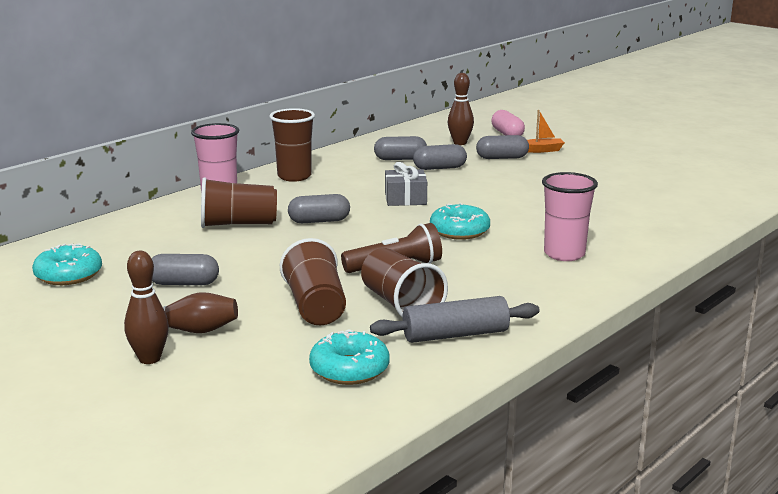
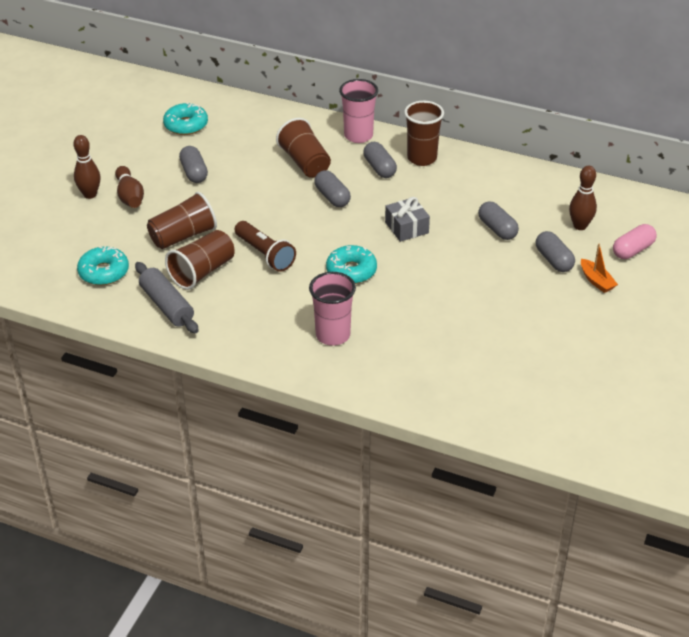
camera: 70 degrees right, 20 degrees up
(400, 159) = (506, 201): grey capsule -> grey capsule (379, 168)

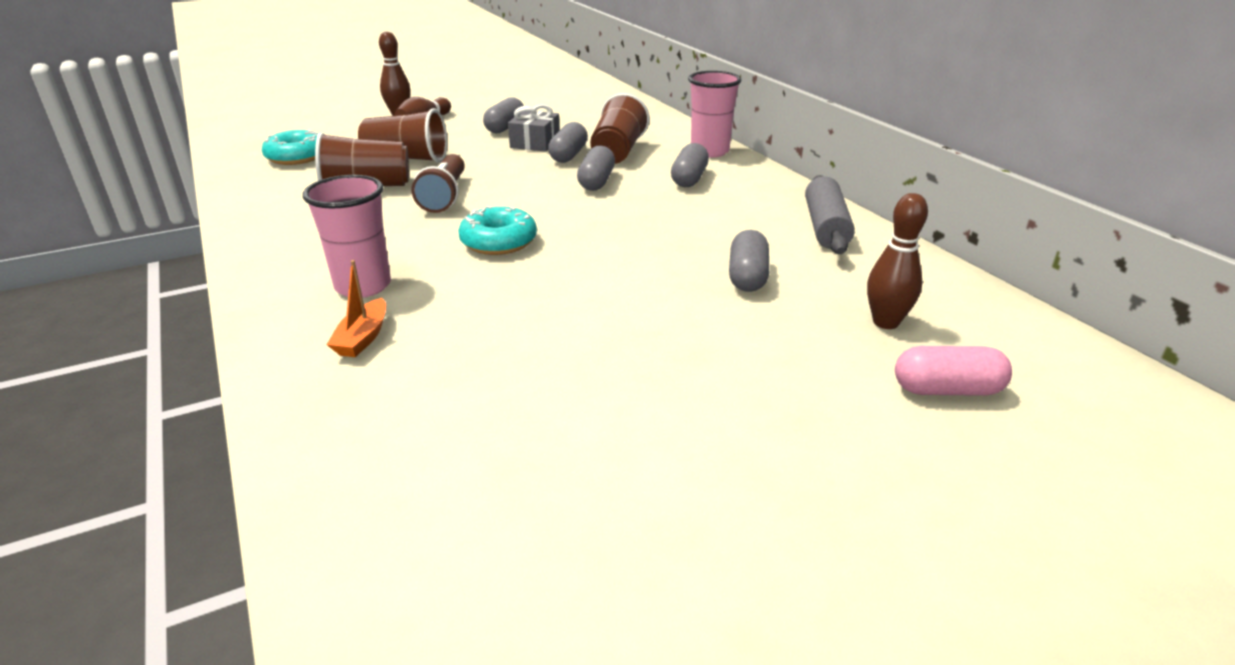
camera: 40 degrees right, 10 degrees down
(167, 306) = (285, 196): grey rolling pin -> grey rolling pin (825, 227)
(186, 125) = (560, 102): turquoise donut -> none
(406, 227) = (631, 232): grey gift -> grey gift (535, 143)
(422, 158) = (753, 187): brown cup -> none
(553, 260) = (782, 342): grey capsule -> grey capsule (568, 155)
(596, 281) = (819, 400): orange boat -> orange boat (363, 338)

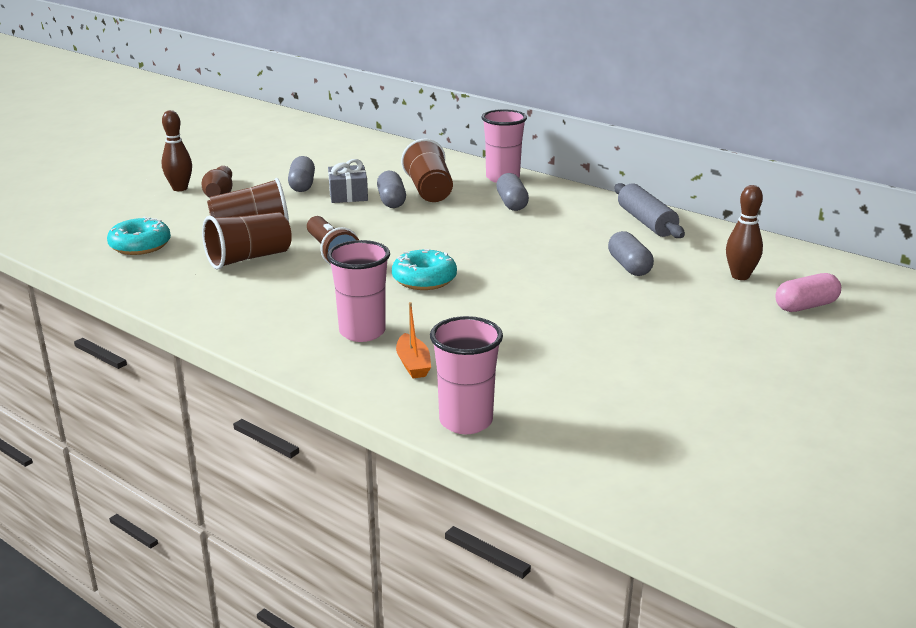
camera: 25 degrees left, 5 degrees down
(322, 431) = (466, 421): none -> pink cup
(596, 182) = (442, 219): grey capsule -> none

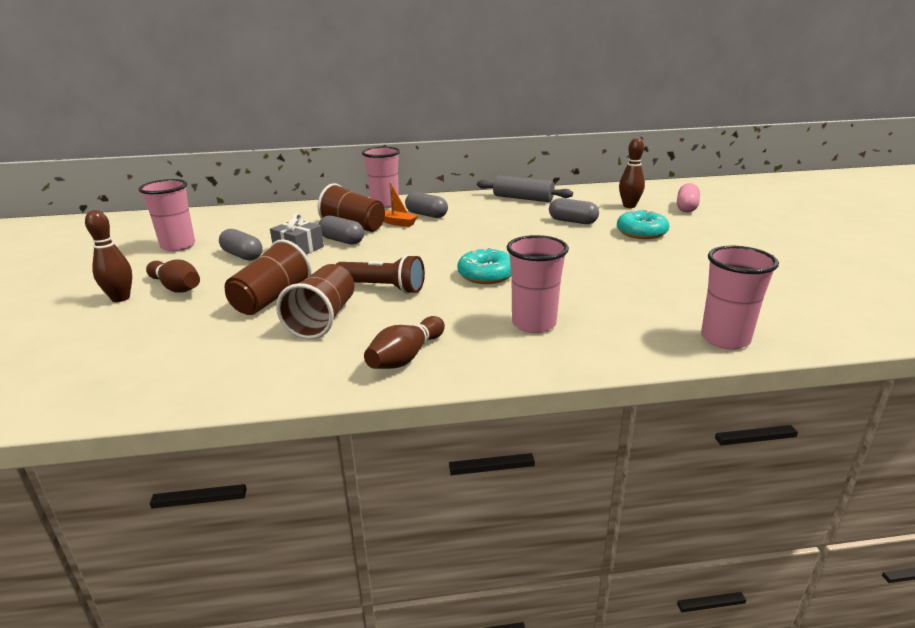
camera: 45 degrees left, 0 degrees up
(140, 245) = (187, 356): turquoise donut -> turquoise donut (641, 232)
(237, 309) = (406, 357): none -> brown bowling pin
(281, 159) = (178, 246): none -> pink cup
(413, 364) = (613, 325): orange boat -> orange boat (397, 223)

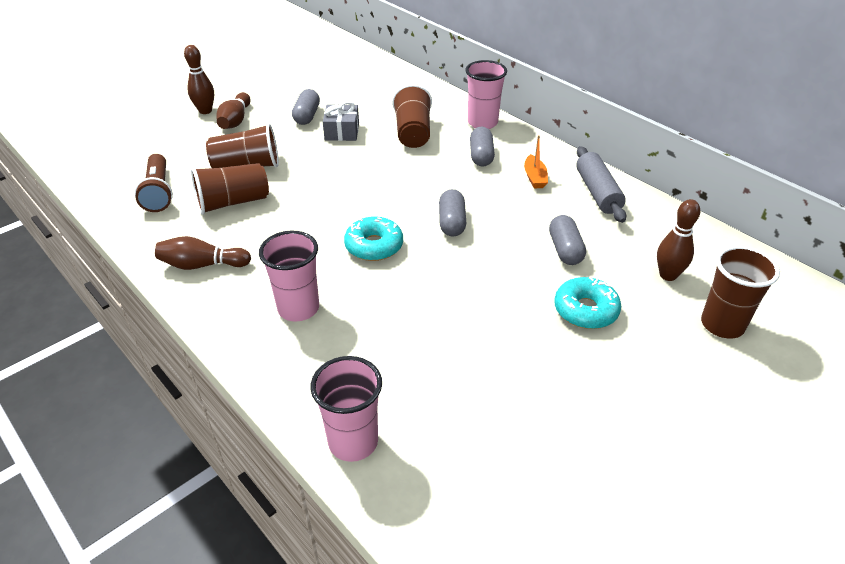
camera: 55 degrees right, 15 degrees up
(178, 246) = (299, 83): pink cup -> none
(342, 240) = (376, 142): grey capsule -> grey capsule (452, 222)
(382, 288) = (304, 204): brown flashlight -> brown flashlight (159, 192)
(397, 223) = (443, 150): orange boat -> orange boat (534, 177)
(686, 207) = (722, 325): pink capsule -> brown cup

